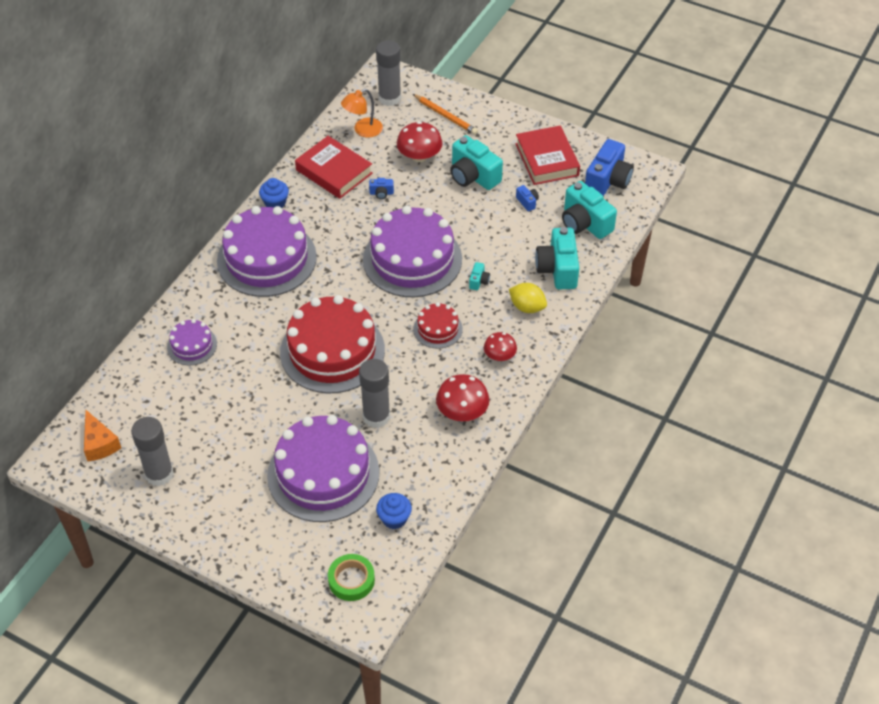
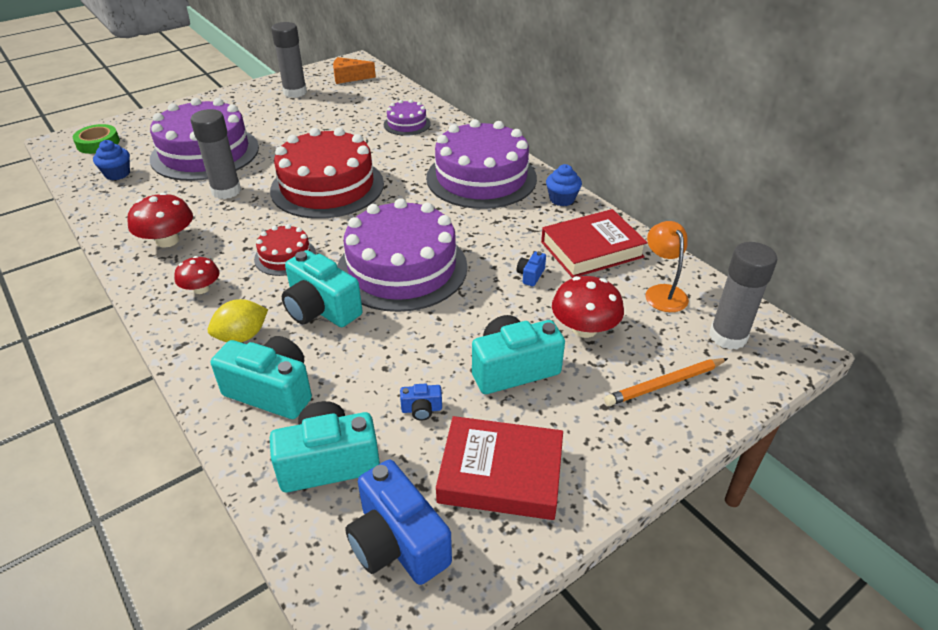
camera: 115 degrees right, 10 degrees down
(479, 281) = (321, 309): turquoise camera -> turquoise camera, size x2.23

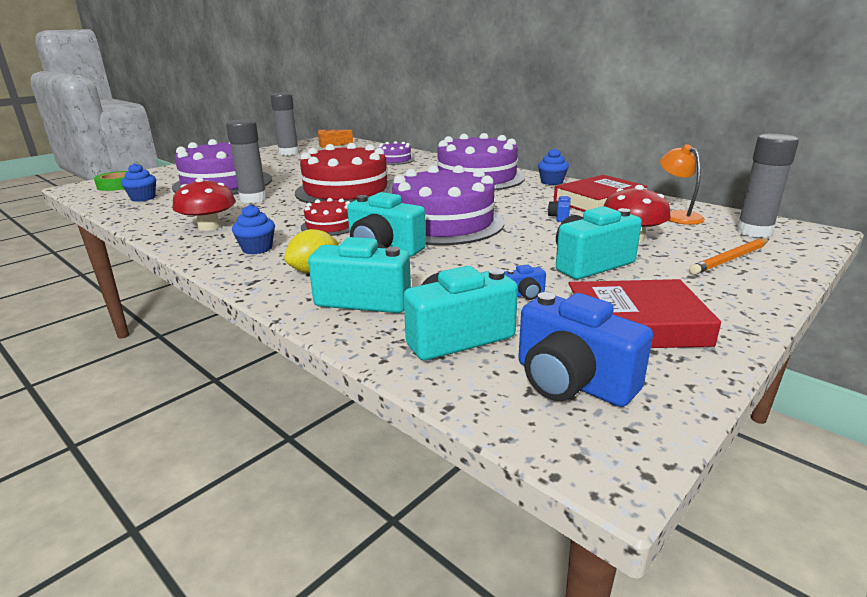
camera: 10 degrees left, 15 degrees down
(201, 289) = (257, 249): red mushroom -> blue cupcake

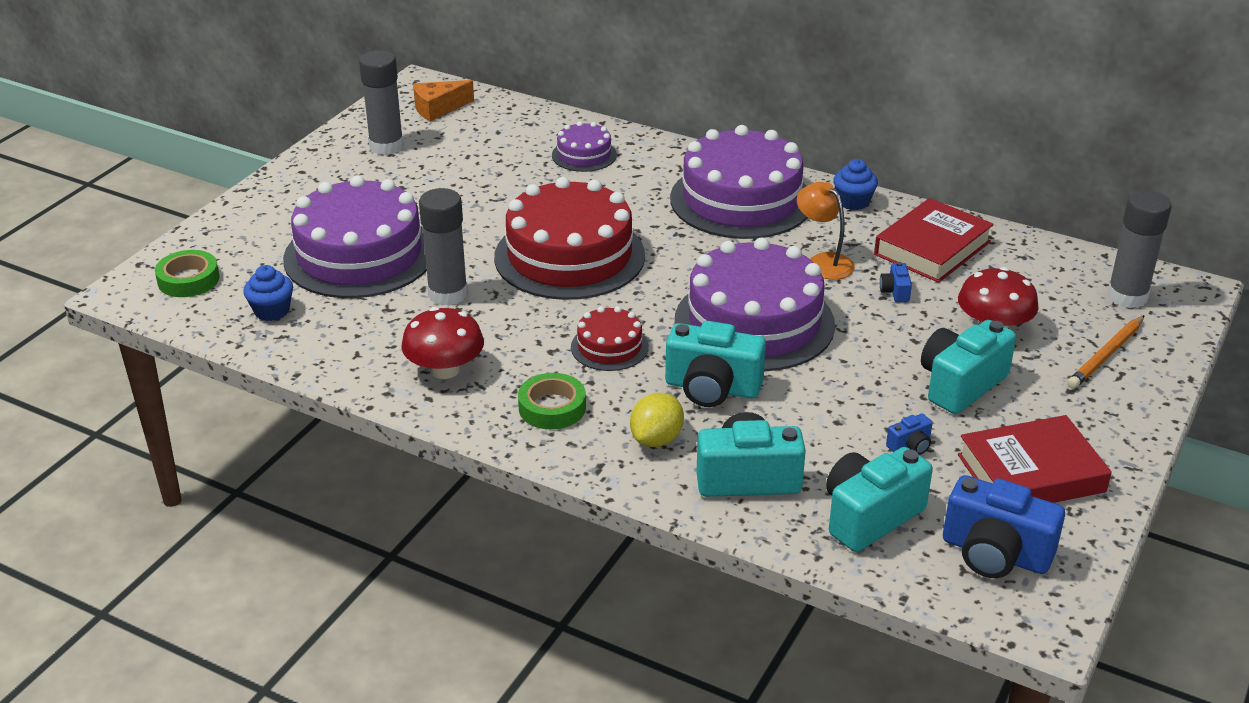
camera: 15 degrees left, 10 degrees up
(257, 249) = (552, 407): blue cupcake -> green tape
(677, 216) = (1036, 272): orange lamp -> orange lamp (823, 262)

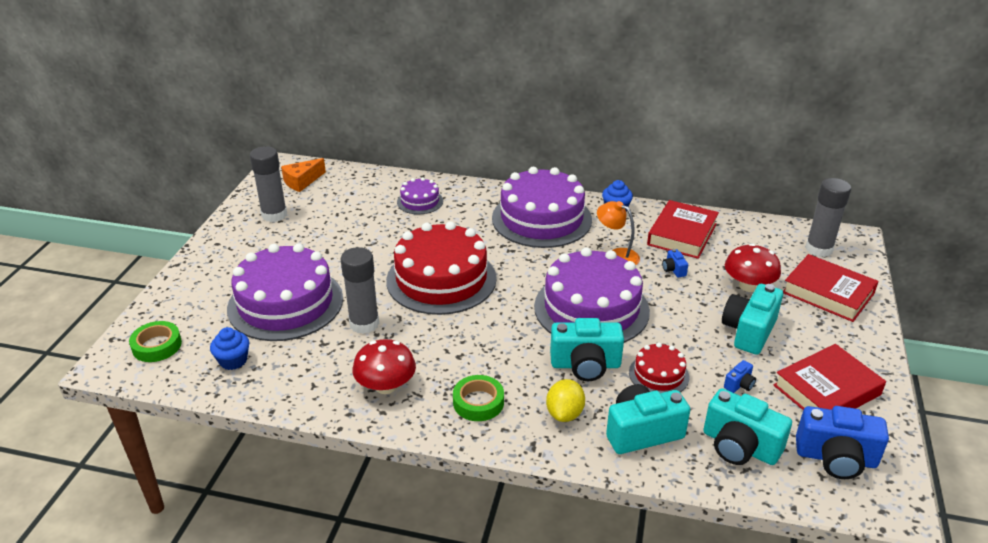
camera: 15 degrees left, 0 degrees up
(609, 347) = (499, 345): red cake -> red cake (659, 375)
(870, 516) = (739, 446): turquoise camera -> turquoise camera turned 90 degrees counterclockwise
(1106, 355) = (828, 293): orange pencil -> red book

